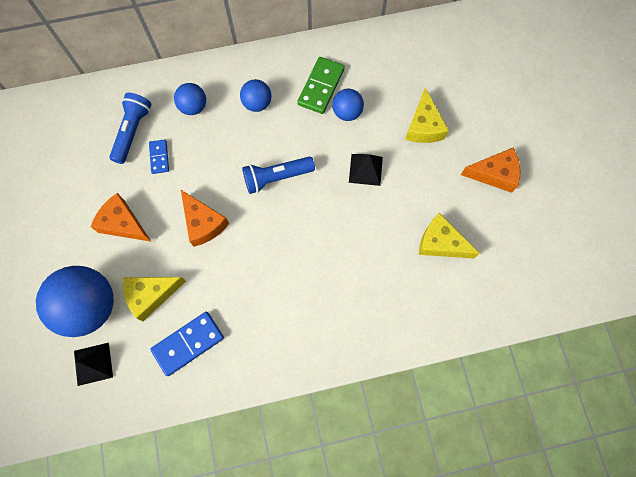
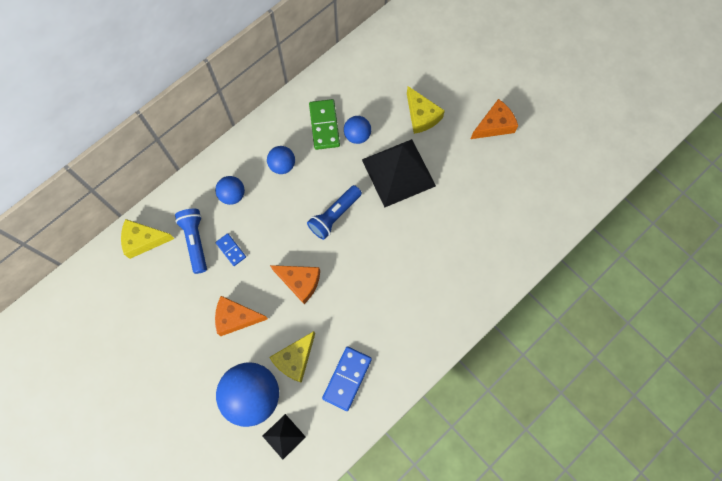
camera: 30 degrees left, 0 degrees up
(365, 169) = (398, 172): black pyramid -> black pyramid, size x2.04
(440, 243) = (486, 198): yellow cheese -> yellow cheese (143, 240)

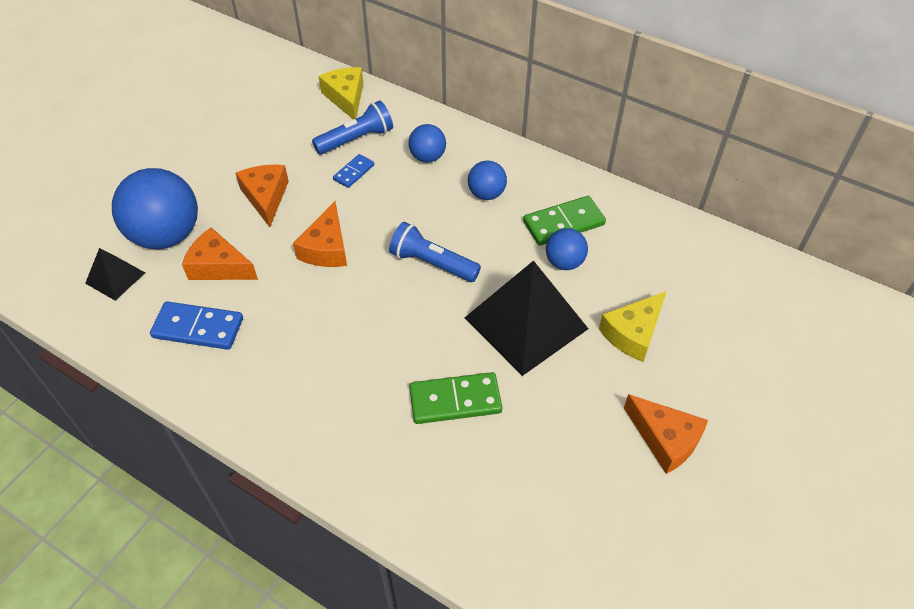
camera: 75 degrees right, 20 degrees down
(295, 359) = (219, 266): yellow cheese -> orange cheese
(443, 228) = (455, 400): none -> green domino

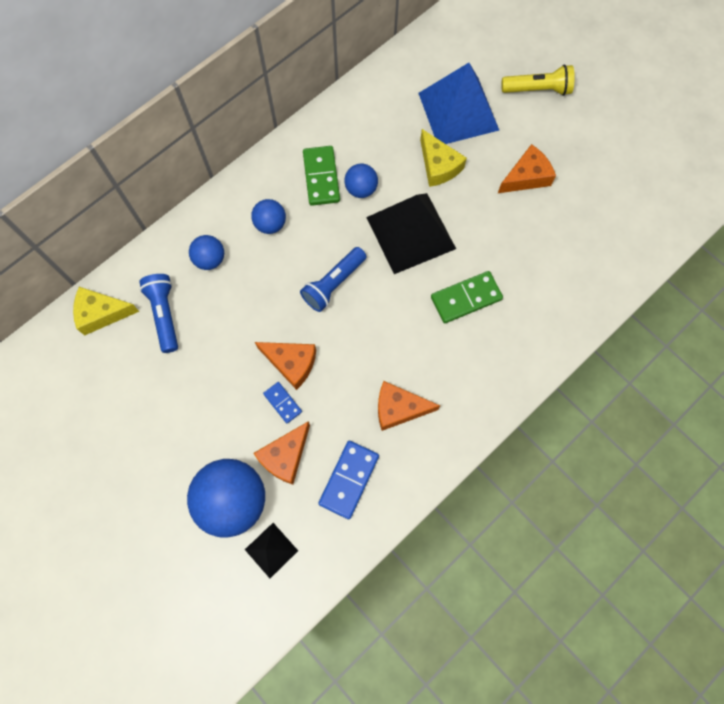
camera: 75 degrees left, 20 degrees up
(266, 197) = (213, 406): orange cheese -> orange cheese (399, 408)
(354, 172) = (207, 325): blue domino -> blue domino (282, 403)
(455, 400) = (466, 298): green domino -> green domino turned 60 degrees clockwise
(725, 339) = (458, 111): none -> blue pyramid
(815, 428) = (537, 90): none -> yellow flashlight

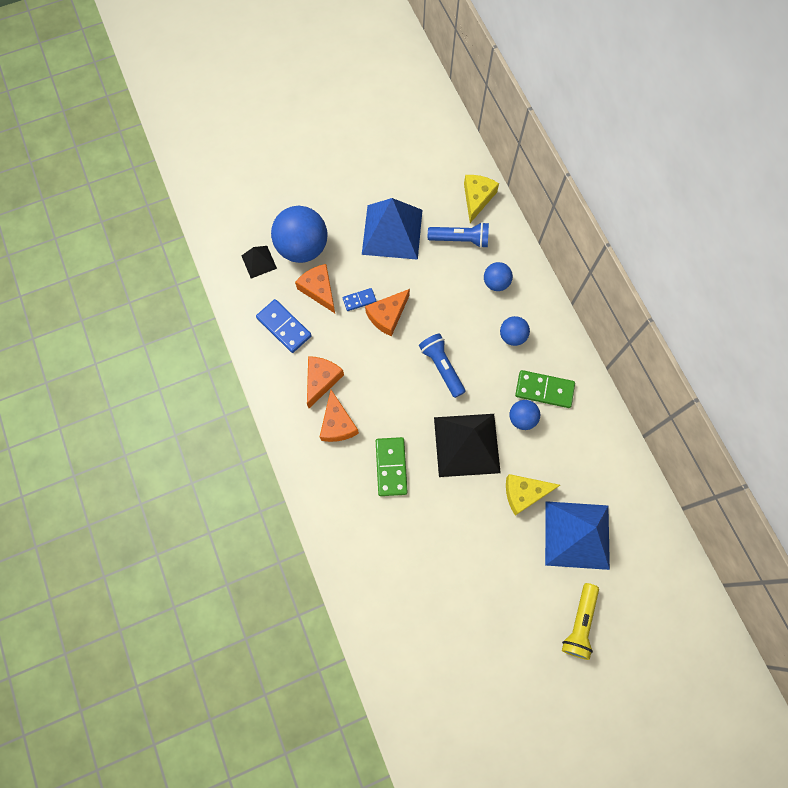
camera: 110 degrees right, 0 degrees up
(177, 397) = (392, 232): none -> blue pyramid
(526, 177) = (488, 569): orange cheese -> orange cheese (337, 424)

